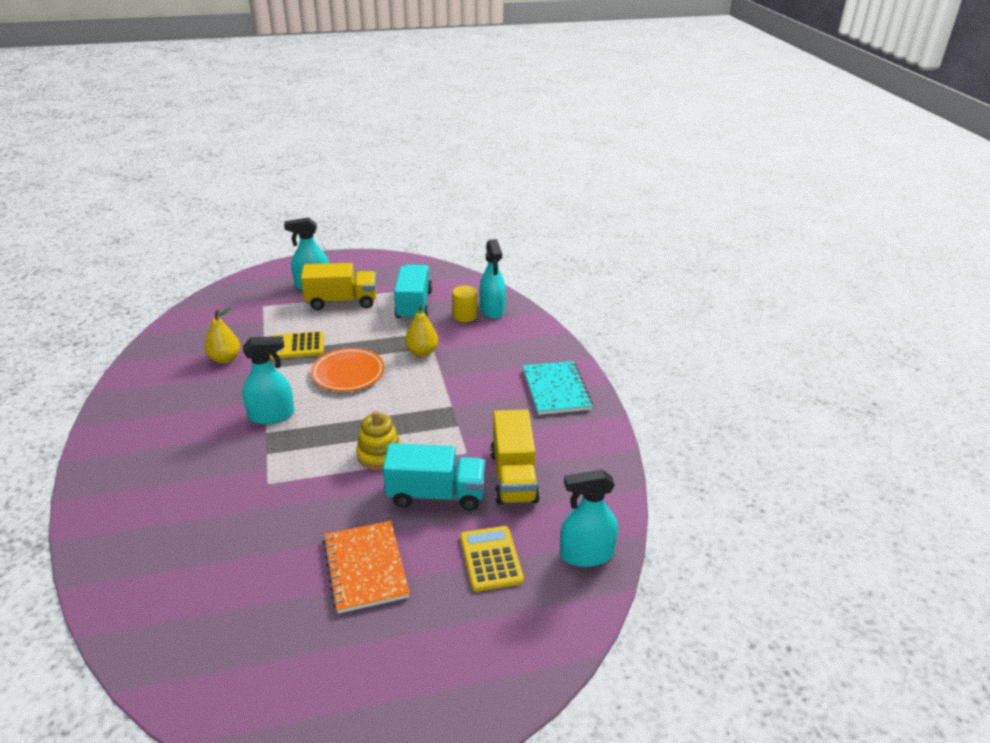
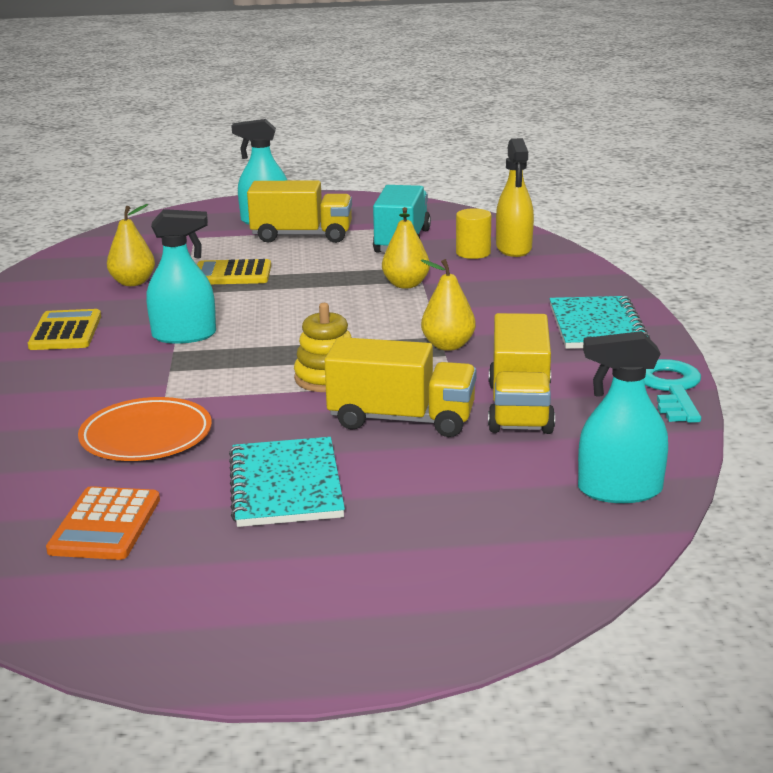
camera: 10 degrees right, 10 degrees down
(245, 619) = (105, 525): none -> orange calculator
(348, 373) = (298, 301): orange plate -> orange plate (146, 436)
(365, 568) = (286, 485): orange notebook -> turquoise notebook
(436, 494) = (401, 419): turquoise truck -> yellow truck
(458, 415) = (448, 345): none -> yellow pear
(491, 559) = (472, 487): yellow calculator -> yellow calculator (66, 331)
(492, 310) = (514, 248): turquoise spray bottle -> yellow spray bottle
(610, 451) = (671, 388): none -> turquoise key

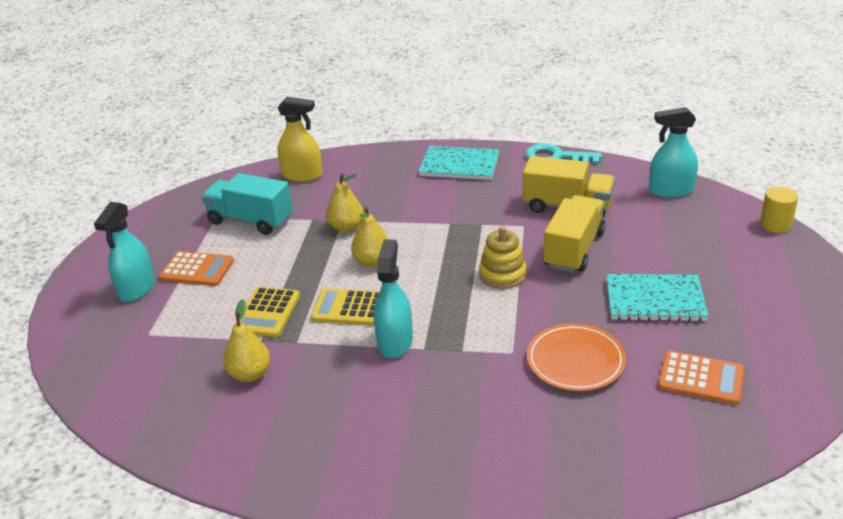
camera: 75 degrees left, 10 degrees up
(66, 331) = (352, 415): yellow calculator -> yellow calculator (349, 308)
(302, 236) = (197, 270): yellow truck -> orange calculator
(448, 345) = (467, 221): yellow pear -> yellow pear (372, 261)
(473, 253) = (300, 192): yellow cylinder -> yellow cylinder (775, 224)
(619, 490) = (670, 191): turquoise spray bottle -> turquoise spray bottle turned 75 degrees clockwise

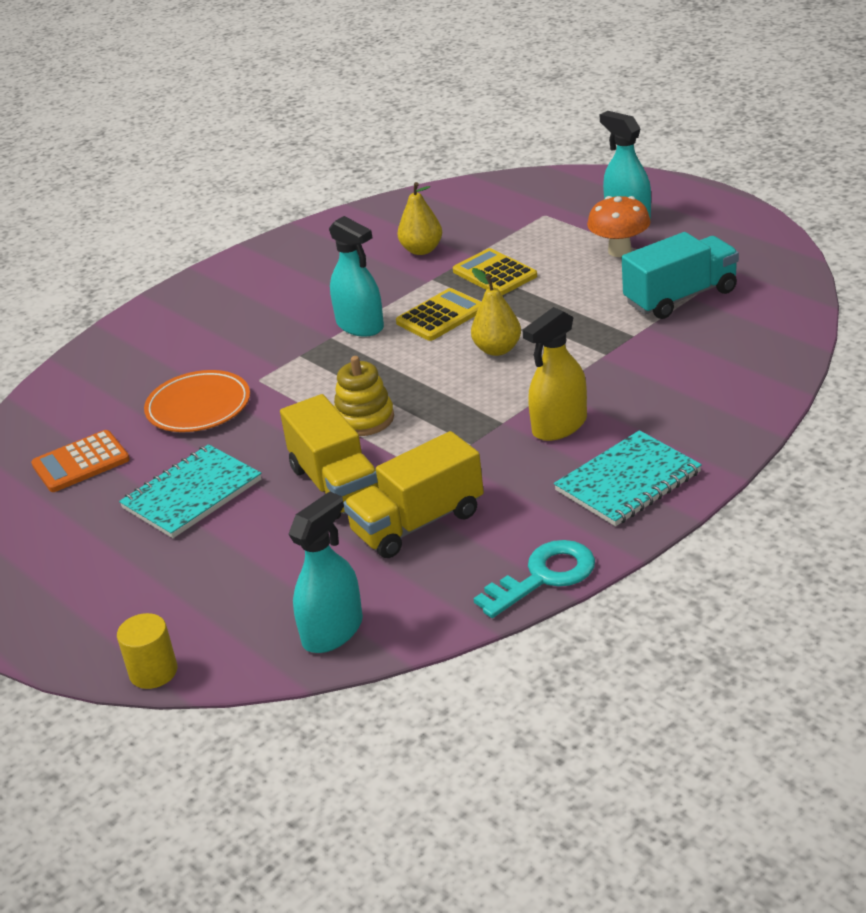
camera: 130 degrees right, 0 degrees up
(197, 270) = (619, 251): orange calculator -> orange mushroom
(302, 175) = (752, 354): yellow spray bottle -> yellow spray bottle (559, 426)
(346, 227) = (585, 352): yellow pear -> none

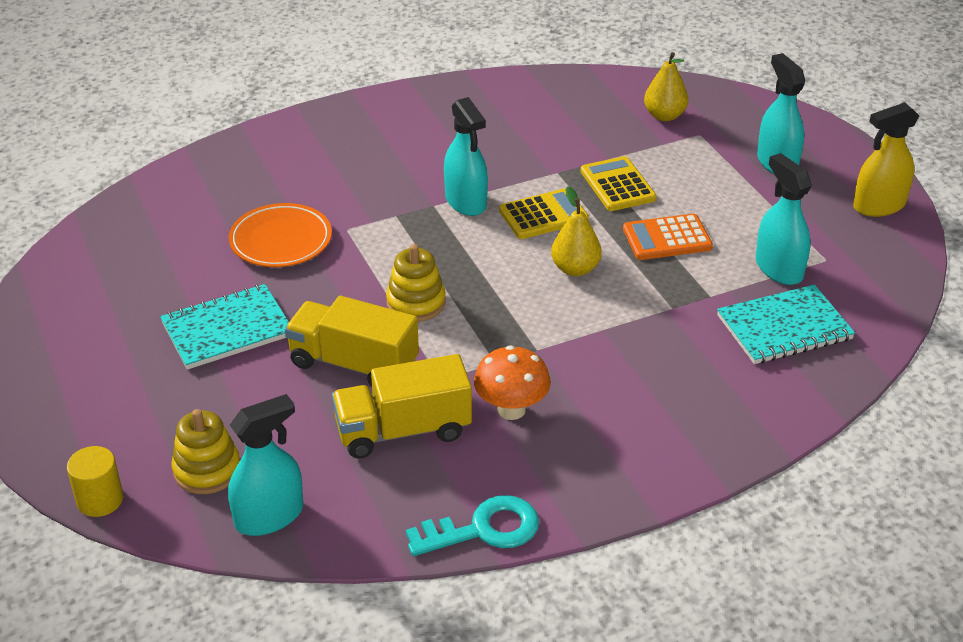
camera: 15 degrees right, 5 degrees up
(81, 462) = (153, 264): orange calculator -> orange calculator (667, 238)
(246, 613) = (207, 470): none -> yellow stacking toy
(336, 485) = (354, 364): yellow truck -> yellow truck turned 120 degrees clockwise
(422, 250) = (565, 137): yellow pear -> yellow pear (664, 116)
(559, 426) = (586, 372): yellow spray bottle -> yellow spray bottle (879, 205)
(619, 251) = (748, 198): orange mushroom -> orange mushroom (511, 410)
(628, 481) = (616, 455): turquoise notebook -> turquoise notebook (784, 327)
(681, 297) = (778, 268): turquoise truck -> turquoise spray bottle

